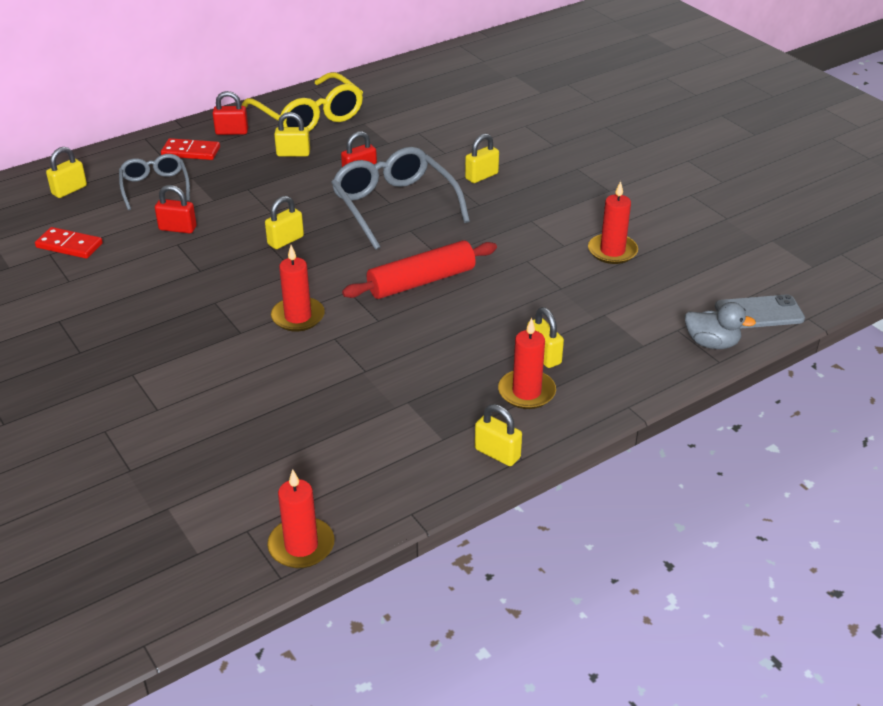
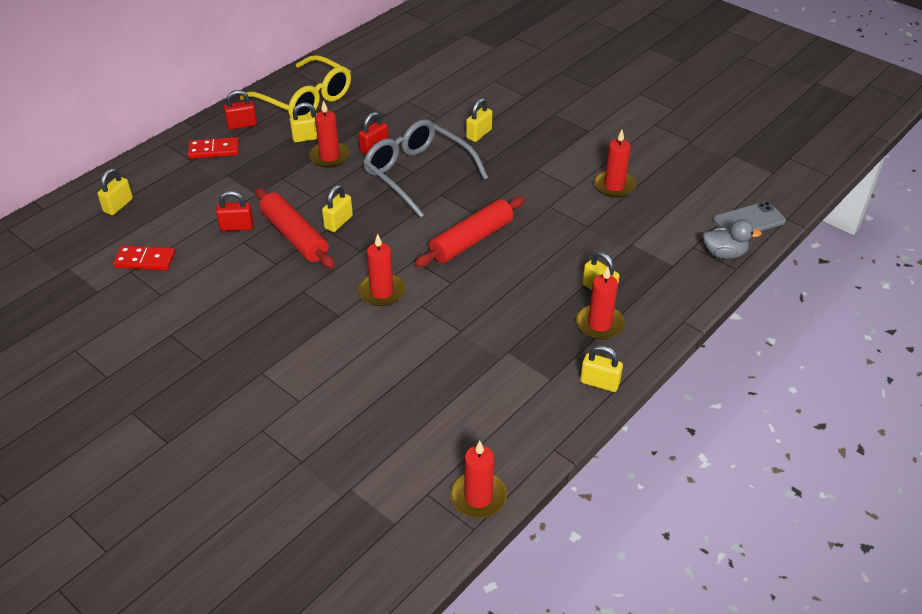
camera: 15 degrees left, 5 degrees up
(155, 187) = (197, 190): grey glasses -> none
(232, 247) = (294, 236): none -> red rolling pin
(308, 175) = (329, 157): none -> red candle

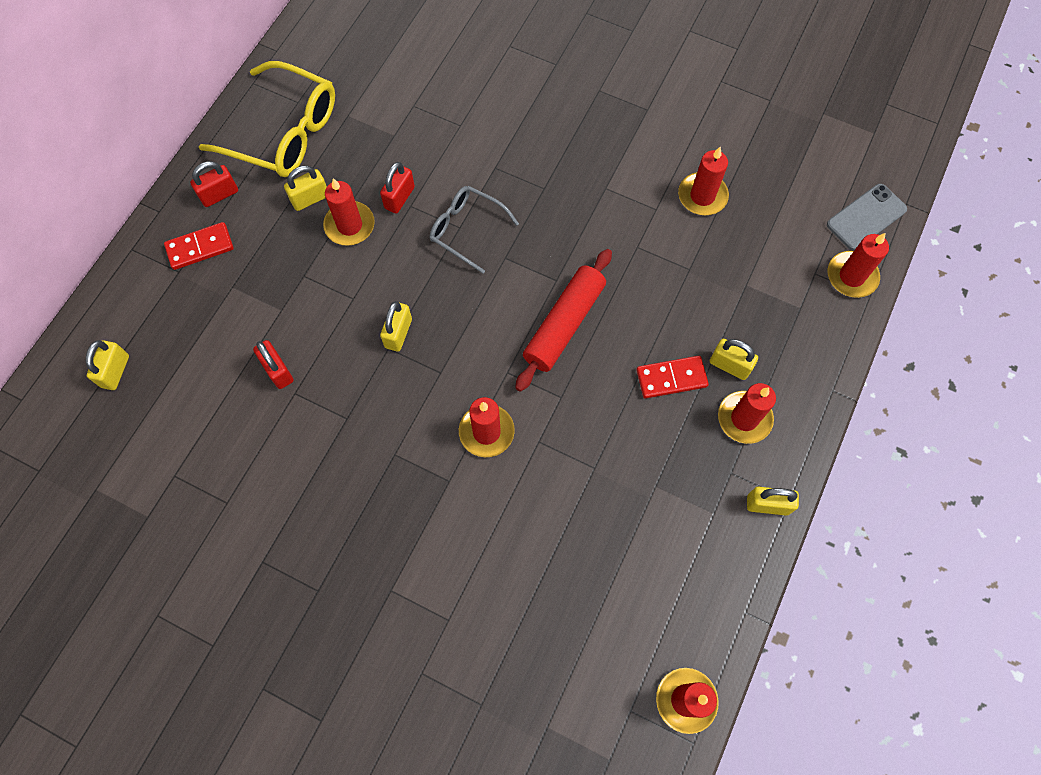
camera: 15 degrees left, 25 degrees up
(145, 260) = (185, 453): red domino -> red domino (671, 378)
(237, 227) = (278, 371): red padlock -> red padlock turned 75 degrees clockwise
(294, 236) = (353, 369): red rolling pin -> none
(417, 174) = (466, 230): grey glasses -> grey glasses, size x0.60
(479, 134) = (519, 145): yellow padlock -> none
(724, 254) = (851, 276): grey duck -> red candle

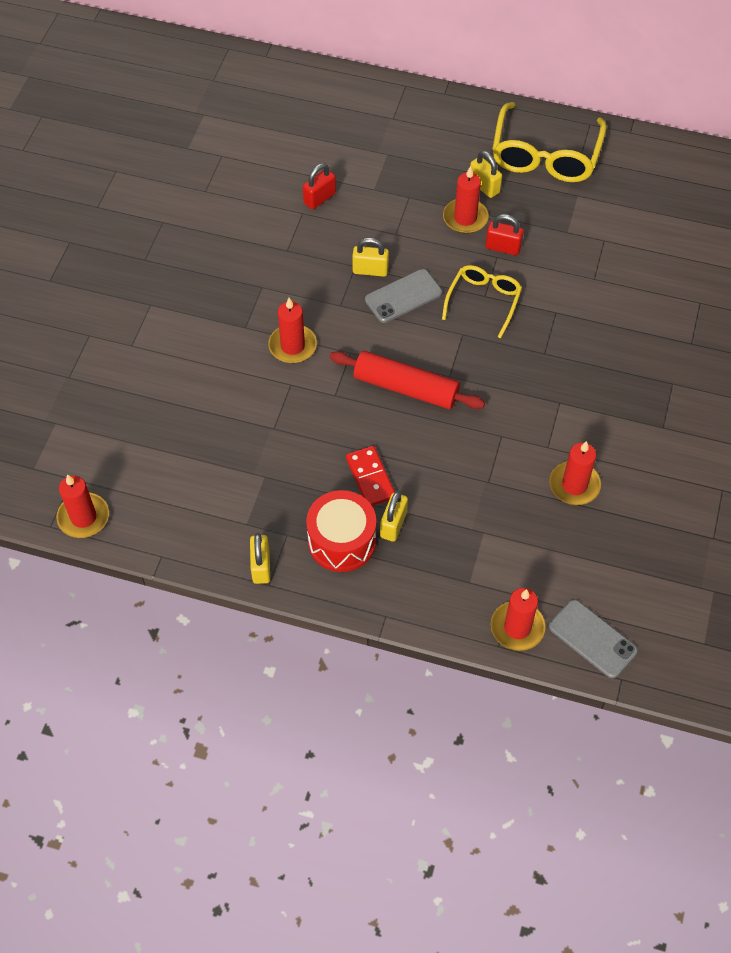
camera: 80 degrees right, 10 degrees down
(115, 371) = (299, 102): yellow padlock -> none
(200, 247) = (418, 126): red domino -> none
(219, 194) = (471, 127): red padlock -> none
(442, 306) = (403, 296): none -> grey phone
(466, 230) = (483, 301): grey glasses -> yellow glasses
(744, 418) = (342, 541): red candle -> red drum

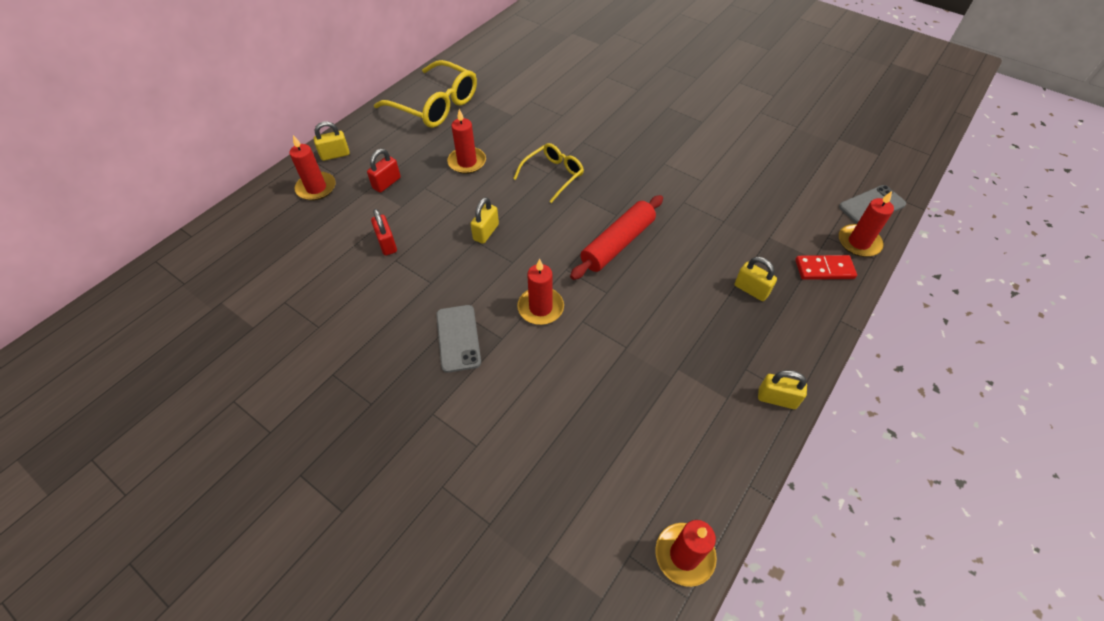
camera: 70 degrees left, 5 degrees down
(342, 541) = (761, 329): red drum -> none
(370, 478) = (701, 292): red domino -> red domino (824, 269)
(403, 296) = (524, 219): grey phone -> grey phone (458, 338)
(483, 301) = (553, 175): yellow glasses -> yellow glasses turned 90 degrees clockwise
(484, 186) = (443, 143): yellow padlock -> yellow padlock (335, 155)
(503, 247) = (508, 150): red padlock -> red padlock (386, 183)
(574, 485) = (739, 177): red candle -> red candle (316, 188)

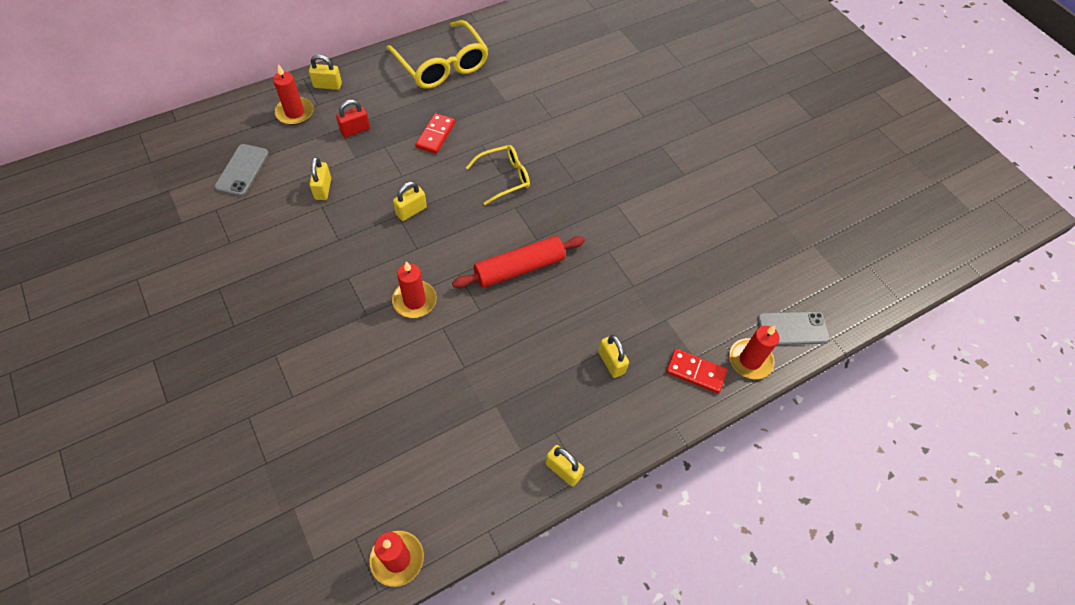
camera: 20 degrees right, 5 degrees up
(387, 244) = (323, 189): red padlock -> yellow padlock
(458, 338) = (331, 299): grey phone -> grey phone (242, 170)
(467, 162) = (435, 135): red candle -> red domino

